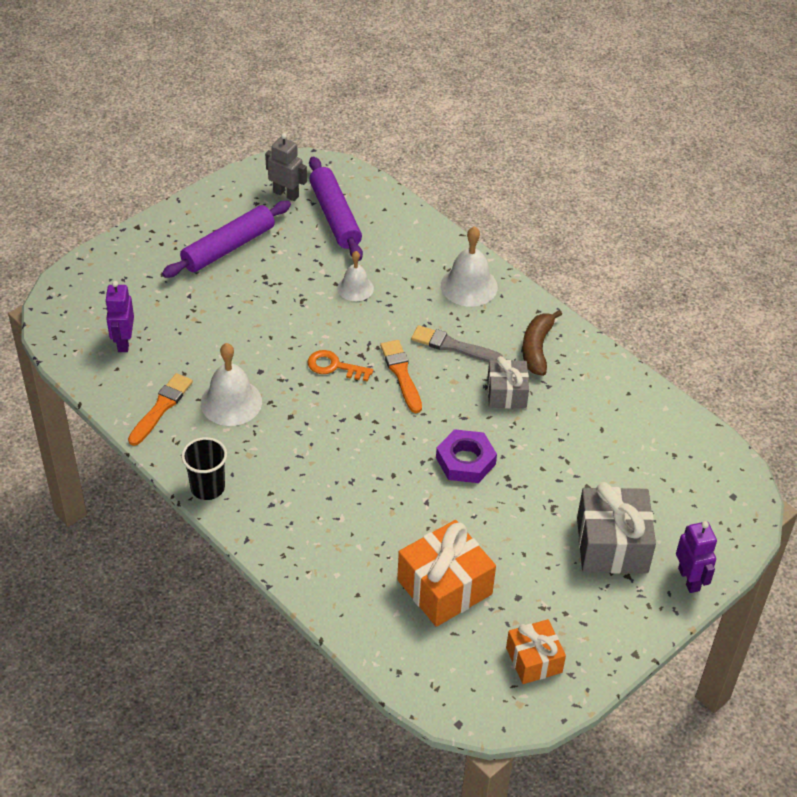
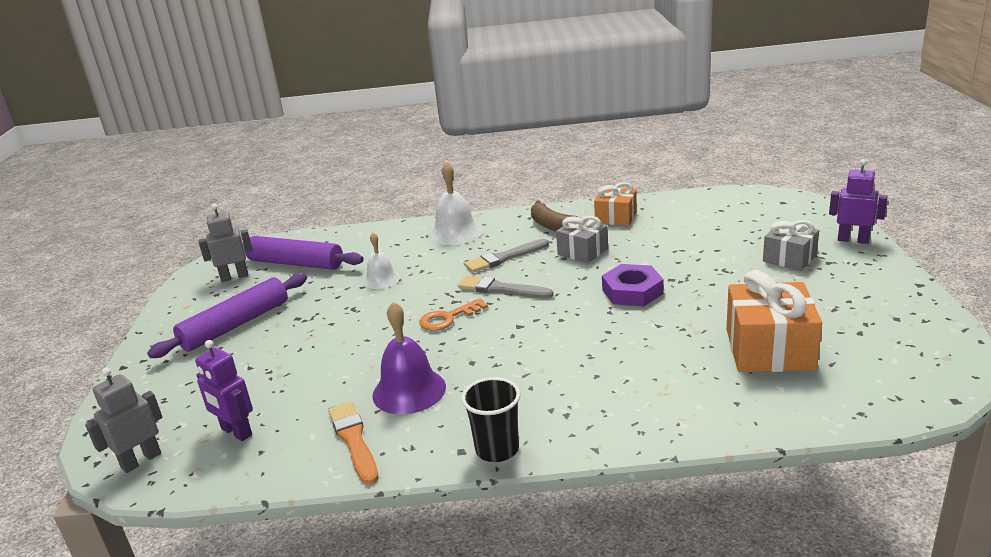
camera: 45 degrees left, 20 degrees down
(66, 316) = (141, 460): none -> grey robot
(228, 247) = (235, 325): purple rolling pin -> purple rolling pin turned 45 degrees clockwise
(231, 402) = (409, 391): white bell -> purple bell
(401, 374) = (501, 289): orange brush -> grey brush
(534, 660) = (895, 332): orange gift -> orange gift (616, 217)
(612, 545) = (789, 258): grey gift -> grey gift, size x0.62

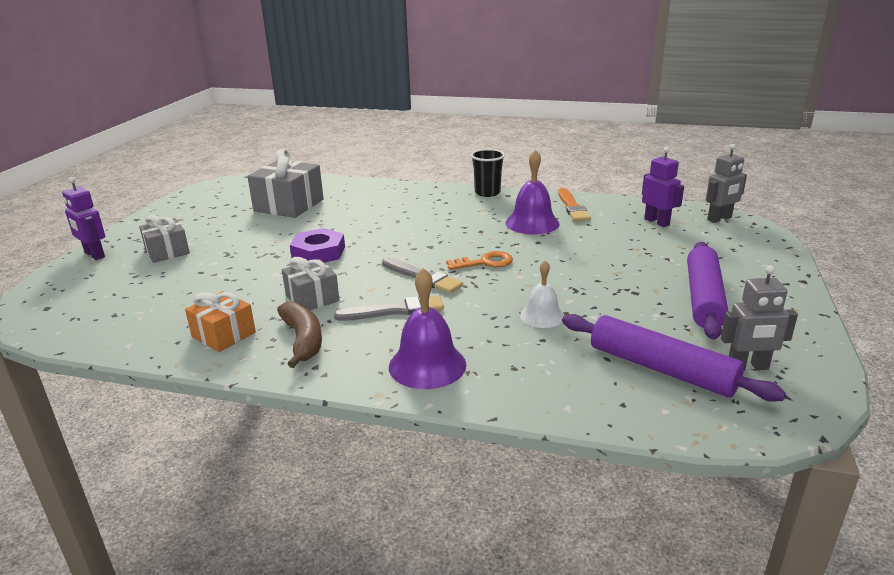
camera: 165 degrees left, 0 degrees up
(235, 325) = (704, 298): purple rolling pin -> purple rolling pin turned 45 degrees counterclockwise
(455, 233) = (427, 365): white bell -> purple bell
(769, 349) = (289, 205): orange gift -> grey gift

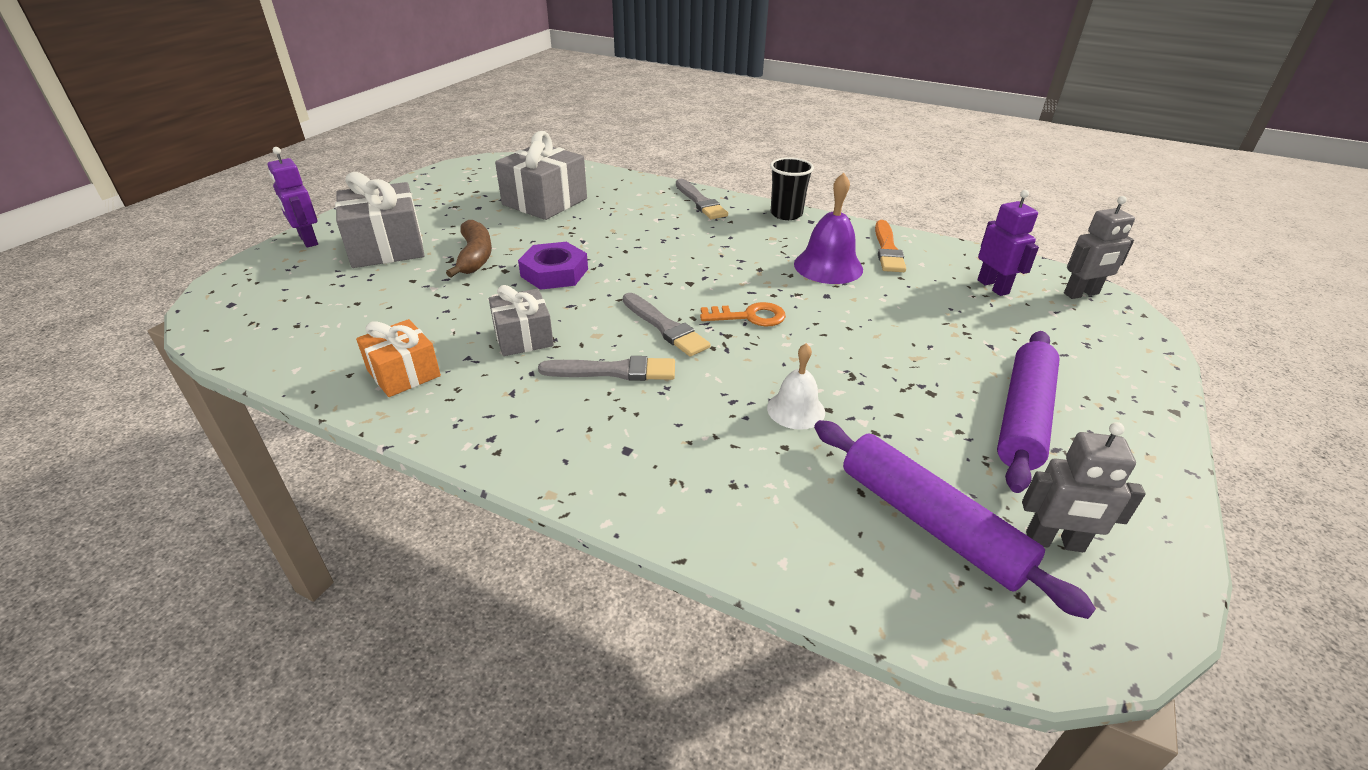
camera: 10 degrees right, 10 degrees up
(167, 251) = (386, 247): grey gift -> grey gift, size x1.62
(303, 340) = (490, 397): brown banana -> brown banana (475, 257)
(416, 192) = (700, 202): none -> grey brush
(427, 365) = (625, 461): purple bell -> none

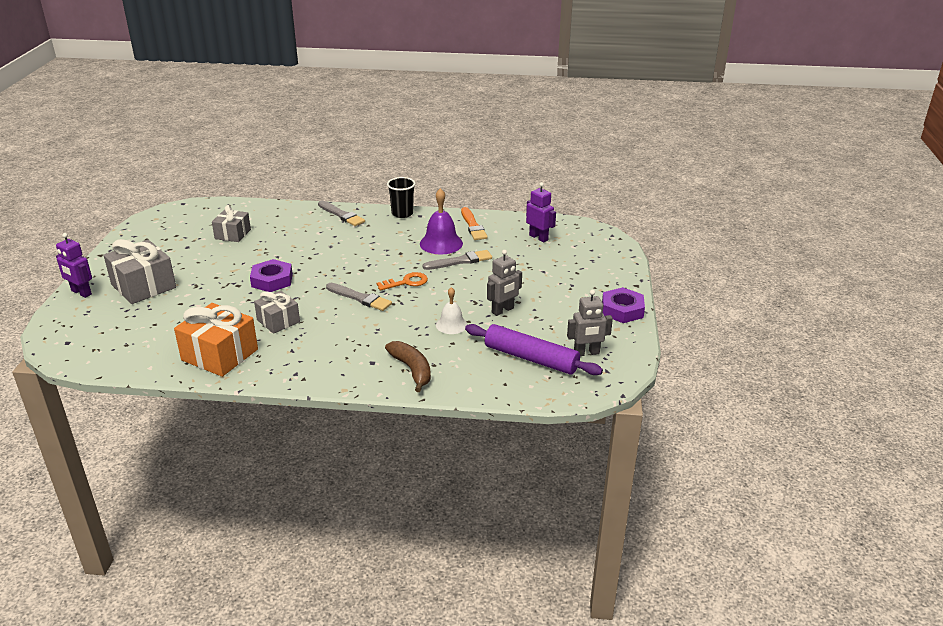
camera: 20 degrees left, 5 degrees down
(404, 373) = (220, 355): orange gift -> orange gift, size x1.62
(475, 257) = (211, 280): brown banana -> brown banana (412, 370)
(544, 201) = (233, 234): grey gift -> grey gift, size x0.62
(614, 371) = (343, 327): grey brush -> grey brush (460, 261)
(1023, 417) = (565, 303): purple rolling pin -> none
(1081, 294) = (586, 232): grey robot -> grey robot (503, 310)
(1143, 458) = (622, 310): none -> purple nut

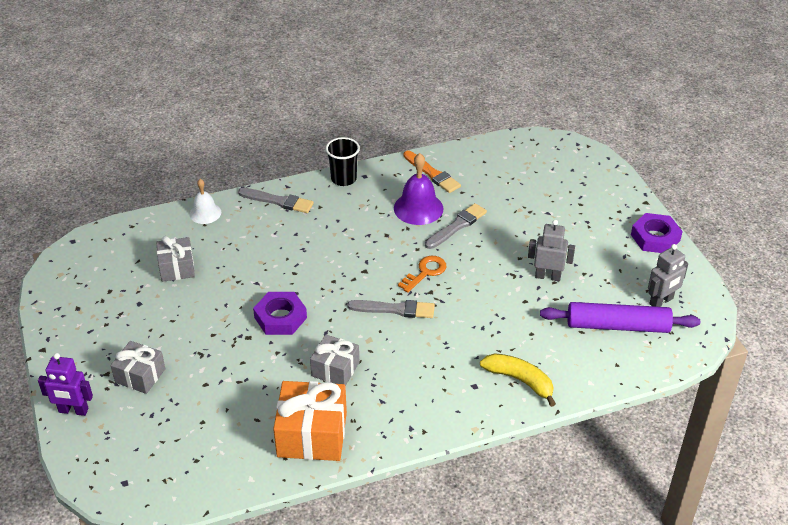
camera: 25 degrees left, 10 degrees up
(143, 286) = (140, 376): grey gift -> grey gift, size x0.62
(412, 370) = (520, 380): brown banana -> yellow banana
(451, 325) = (513, 311): white bell -> white bell (205, 213)
(503, 310) = (548, 276): grey robot -> grey robot turned 105 degrees counterclockwise
(538, 238) = (510, 169): purple robot -> none

